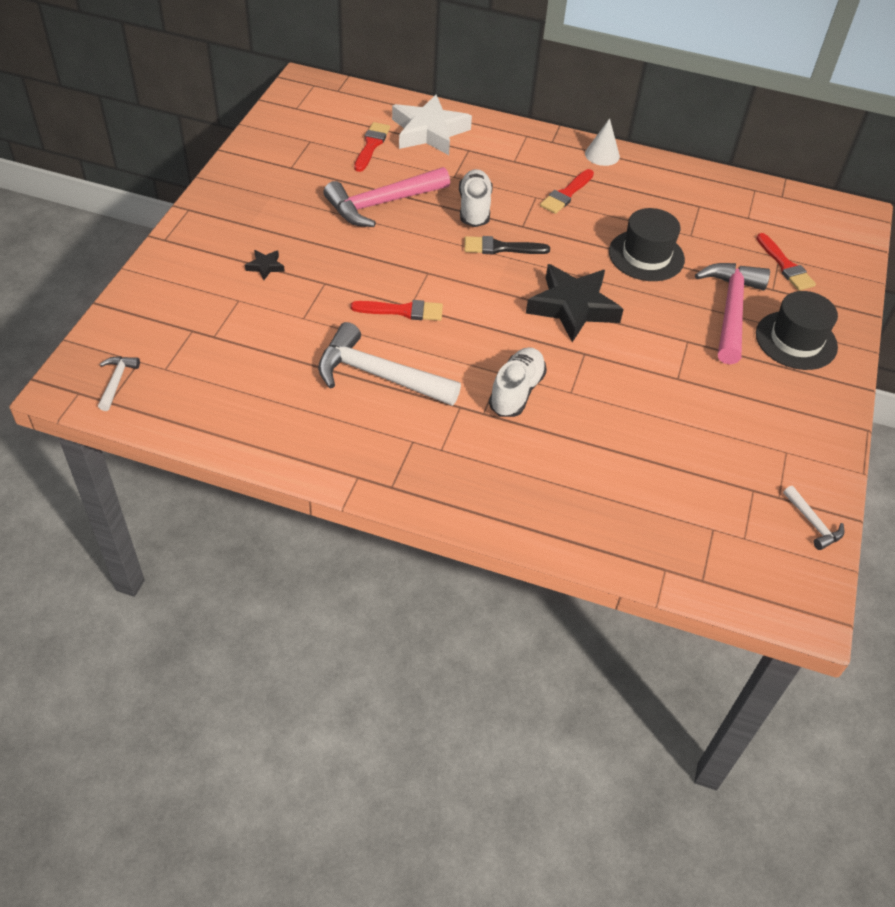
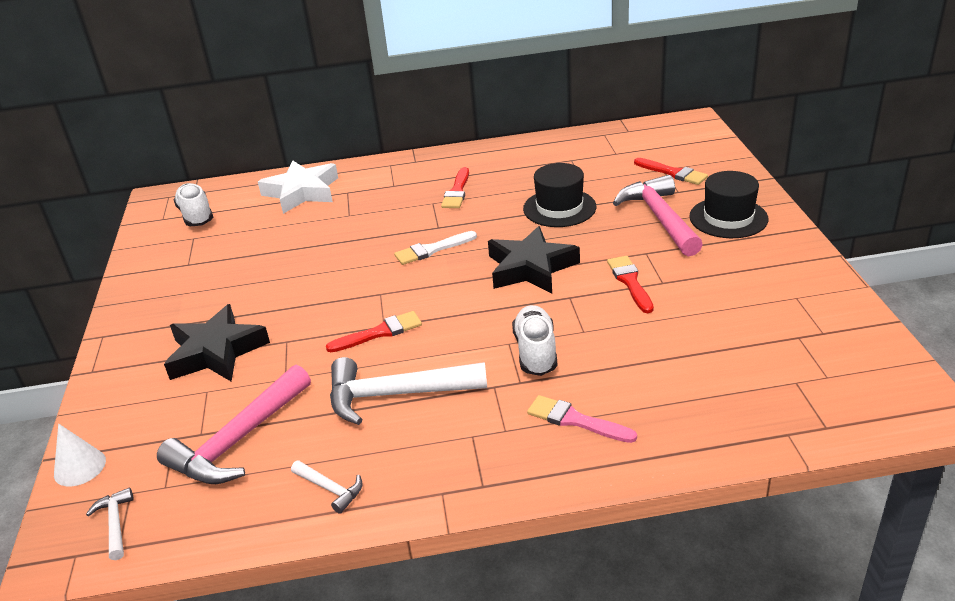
camera: 20 degrees left, 15 degrees down
(265, 267) = (216, 352): black star -> black star, size x2.39
(371, 145) = (255, 220): red brush -> red brush (630, 282)
(381, 204) = (297, 259): pink hammer -> pink hammer (238, 440)
(474, 208) = (385, 231): white shoe -> white shoe (196, 216)
(501, 248) = (432, 250): black brush -> white brush
(502, 469) = (575, 420): none -> pink brush
(602, 155) = (464, 155): white cone -> white cone (80, 467)
(813, 523) = (868, 340): white hammer -> white hammer (330, 489)

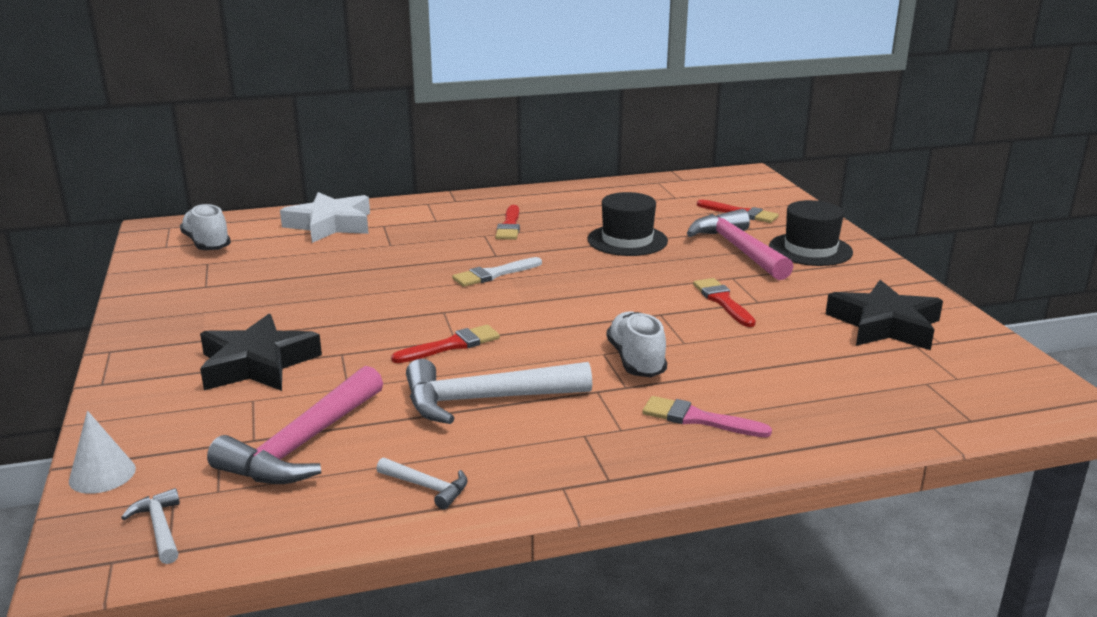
camera: 10 degrees left, 10 degrees down
(530, 268) = (609, 289): black star -> black star (884, 325)

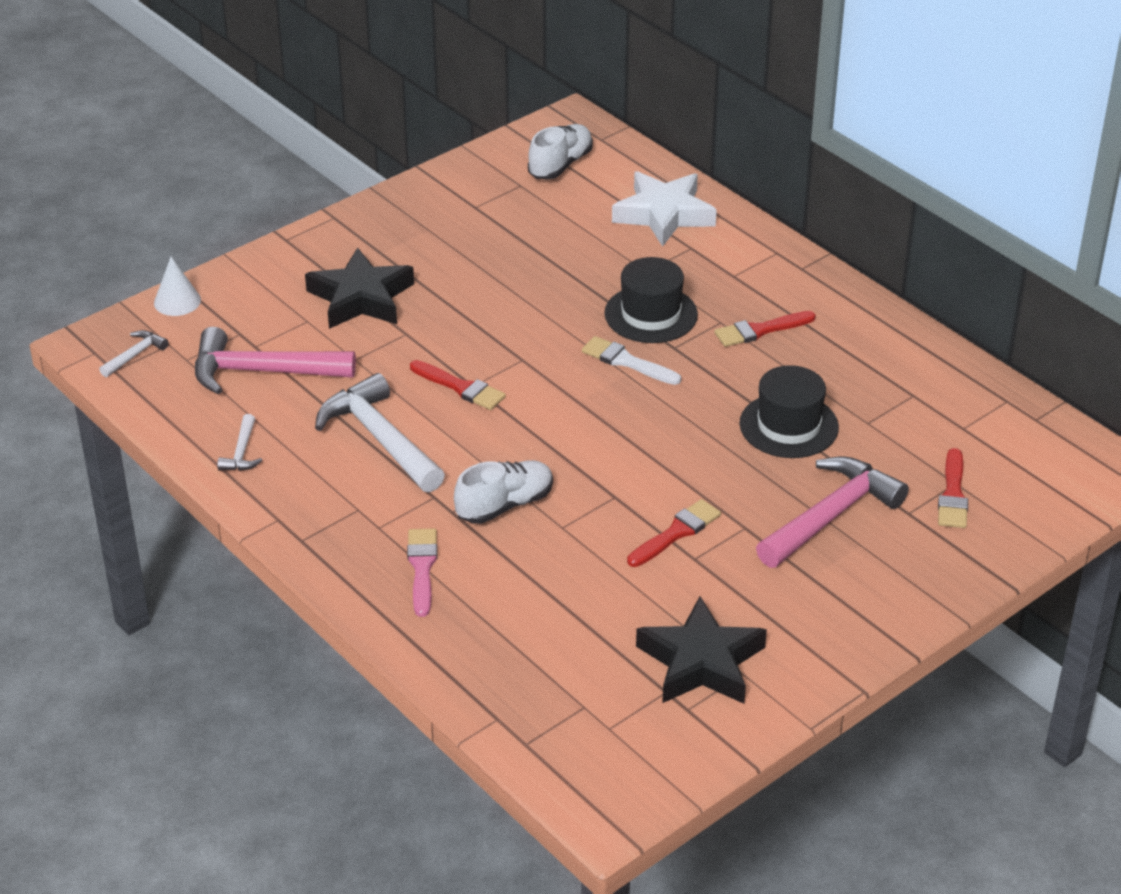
camera: 65 degrees right, 15 degrees up
(810, 249) = (877, 574): black hat -> black hat (651, 314)

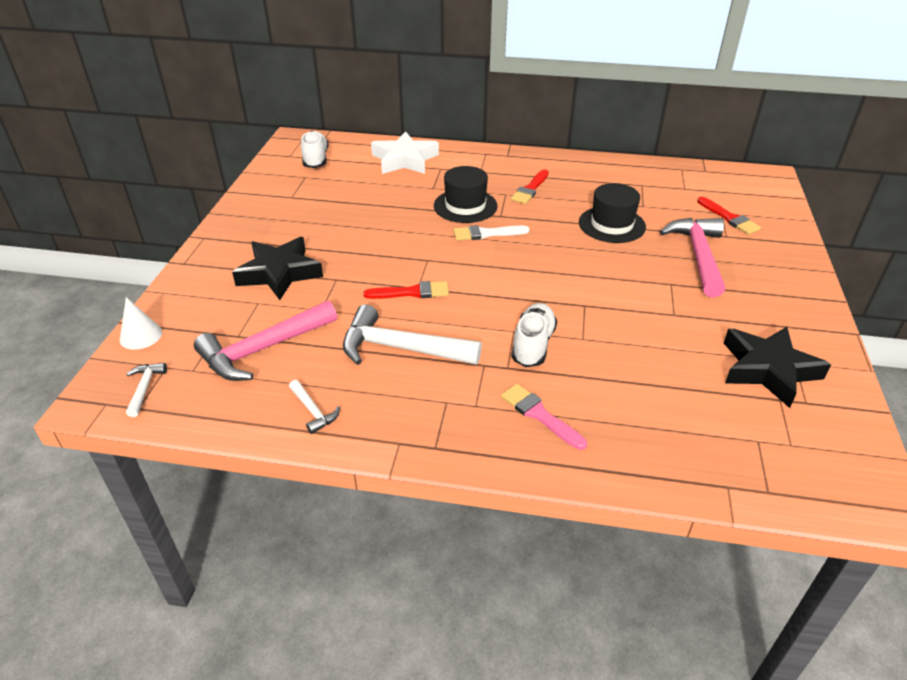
camera: 40 degrees left, 0 degrees up
(676, 533) = (644, 306): red brush -> none

